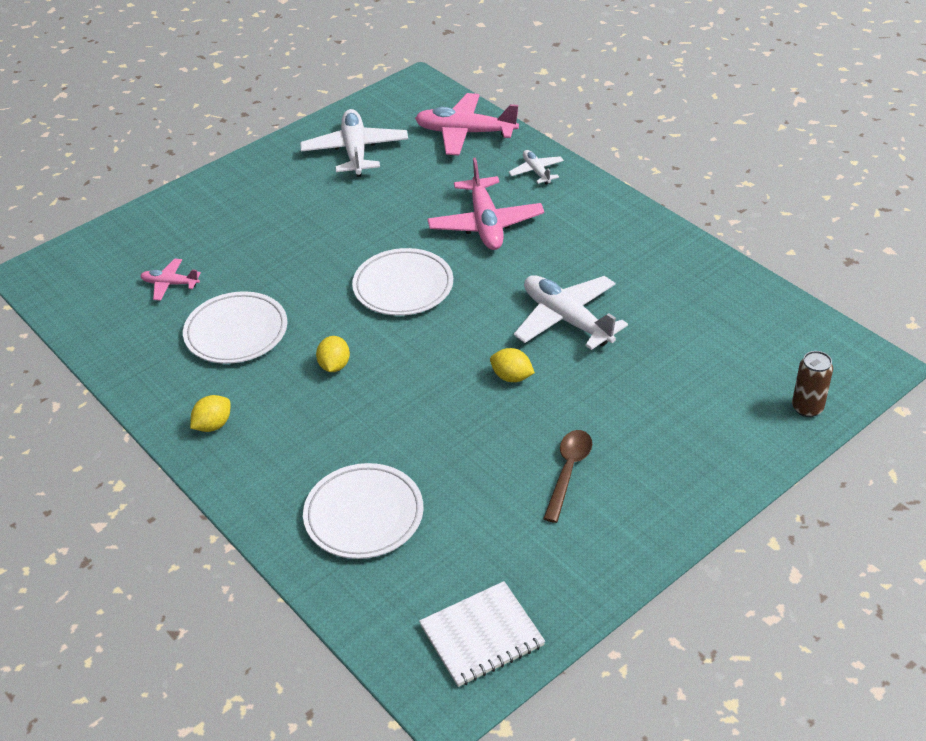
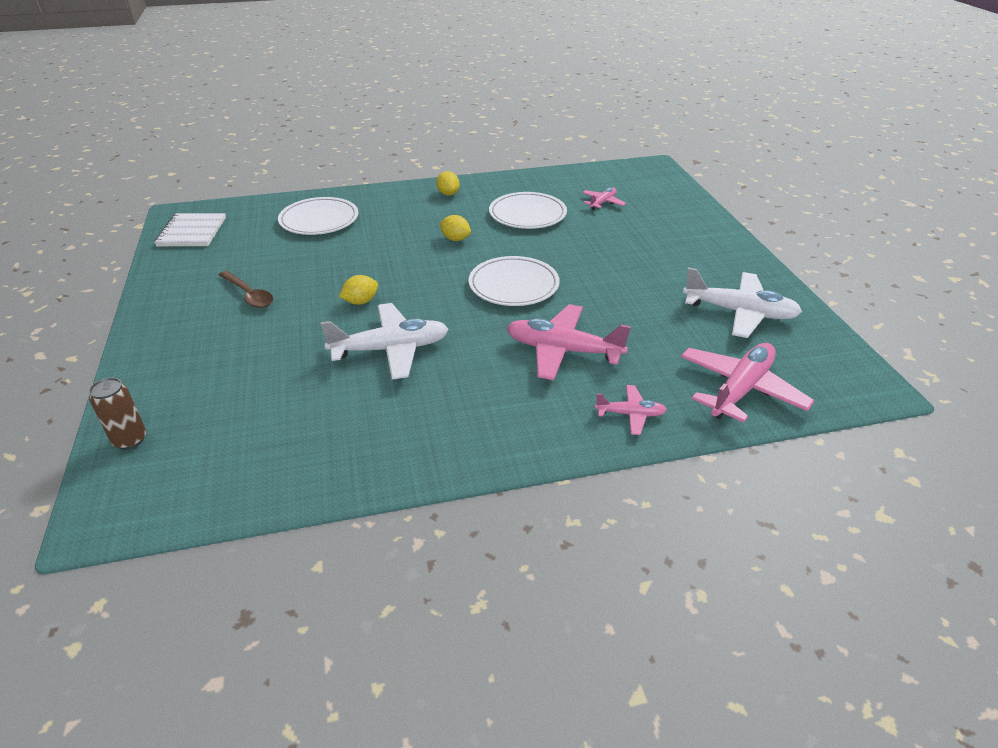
camera: 115 degrees right, 5 degrees down
(536, 172) = (630, 414): white plane -> pink plane

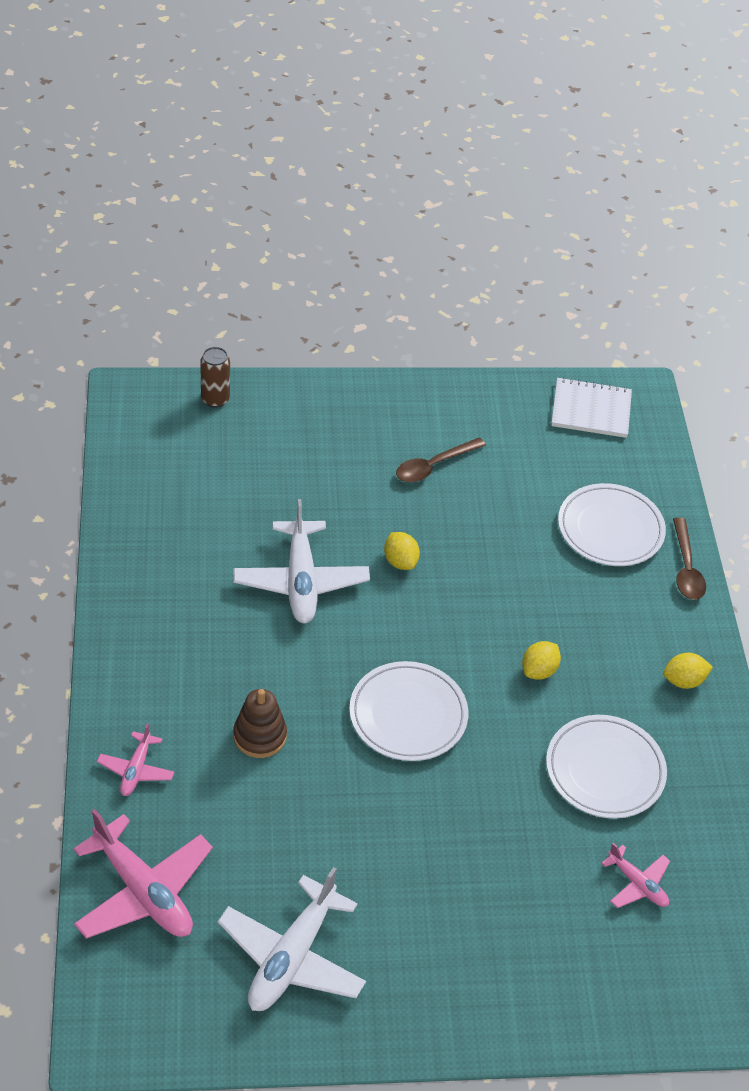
camera: 95 degrees right, 10 degrees up
(353, 195) = (686, 568): none -> brown spoon
(563, 350) = (260, 736): pink plane -> brown stacking toy

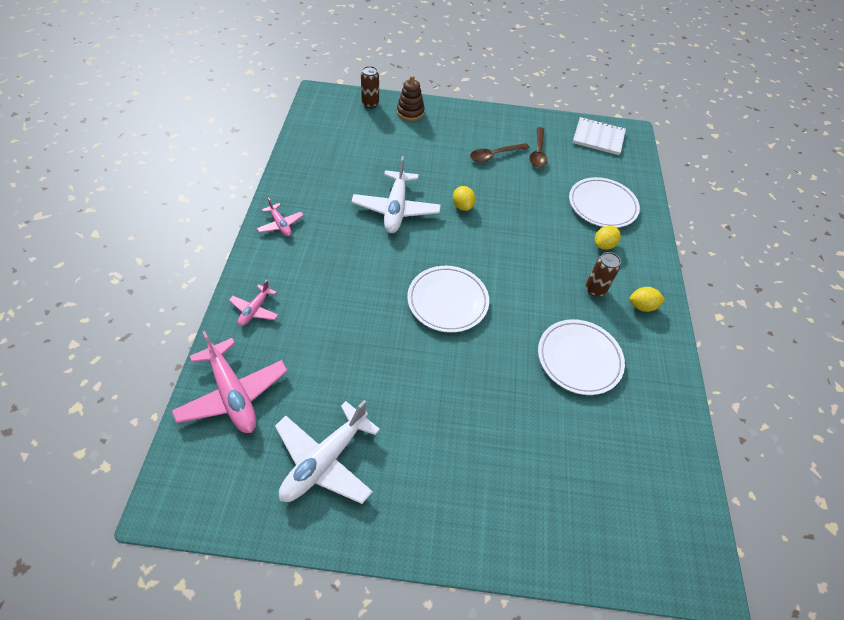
camera: 10 degrees right, 5 degrees up
(260, 736) = (344, 300): brown stacking toy -> brown stacking toy (410, 112)
(539, 670) = (542, 285): yellow lemon -> yellow lemon (603, 245)
(615, 665) = (595, 289): none -> brown can
(637, 884) = (593, 446): pink plane -> pink plane (280, 224)
(686, 568) = (650, 235): brown spoon -> brown spoon (538, 152)

